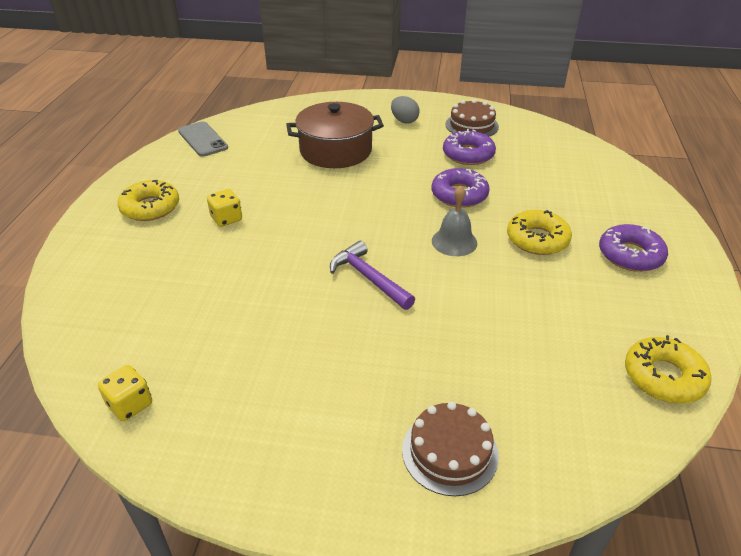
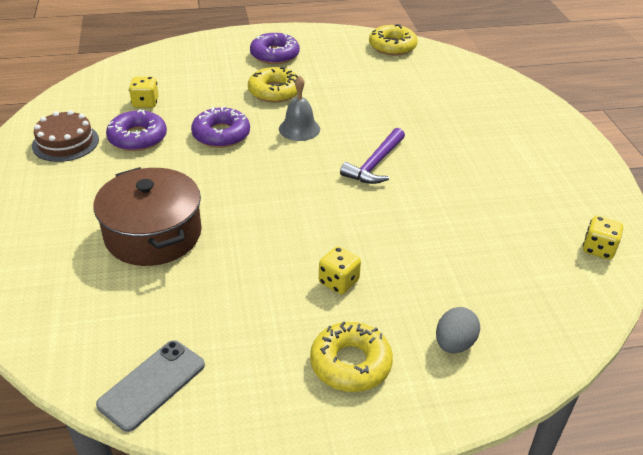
camera: 110 degrees left, 0 degrees up
(404, 121) = (59, 193): grey egg -> grey egg (454, 344)
(450, 452) = (506, 107): brown cake -> none
(527, 162) = (145, 103): none -> yellow dice

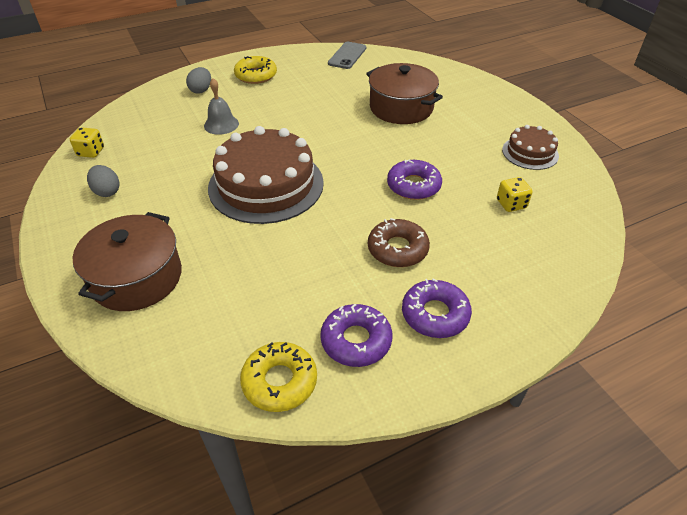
camera: 165 degrees right, 5 degrees up
(137, 138) = (480, 168): purple donut -> purple donut (356, 340)
(274, 91) = (397, 249): yellow donut -> brown donut
(299, 129) = (347, 206): grey bell -> grey bell (221, 124)
(338, 282) = (272, 104): yellow dice -> none
(375, 164) = (266, 185): purple hammer -> brown cake
(498, 111) = (137, 278): none -> brown pot
(554, 190) = (107, 191): none -> grey egg

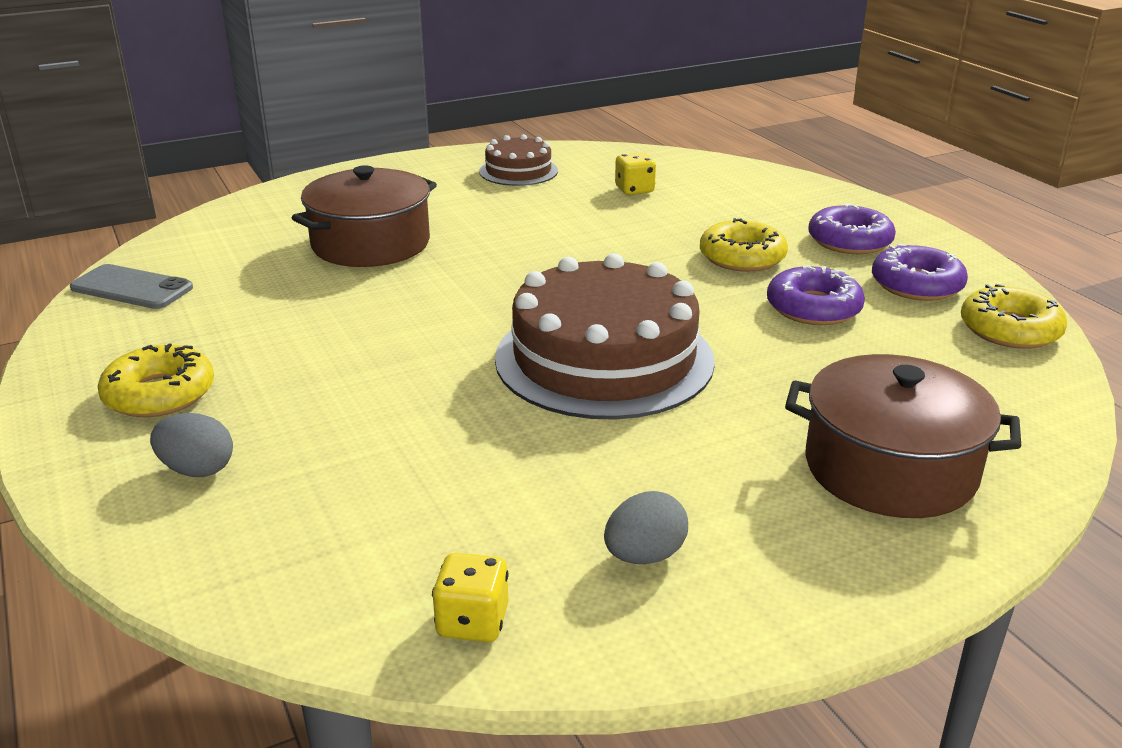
camera: 90 degrees left, 15 degrees down
(221, 124) = (380, 424): grey bell -> none
(397, 249) = (742, 257): brown donut -> yellow donut
(413, 186) = (598, 243): purple donut -> purple donut (813, 308)

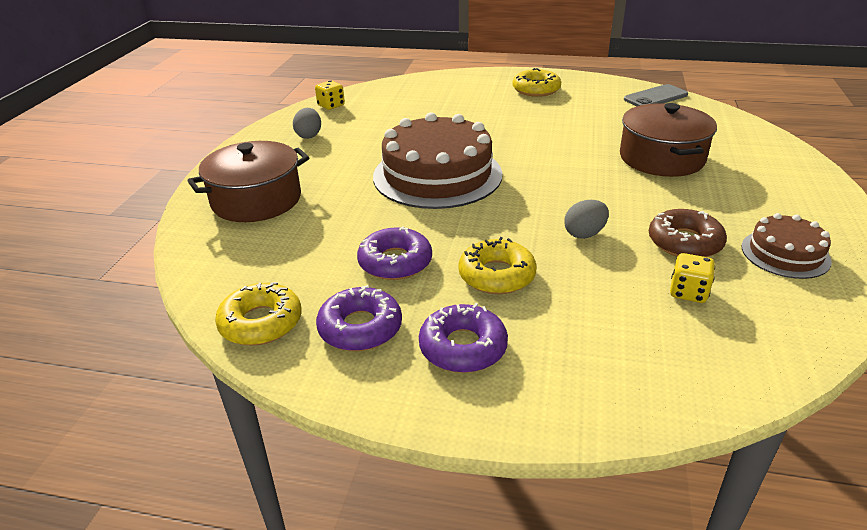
camera: 130 degrees right, 5 degrees up
(197, 470) = (471, 88): grey egg -> grey egg (584, 234)
(556, 203) = (684, 242): none -> brown donut

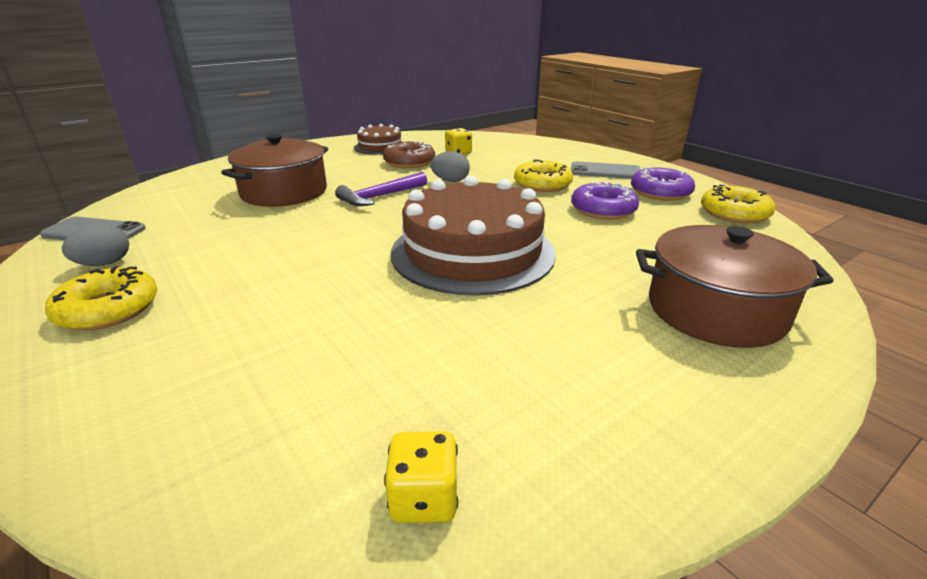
camera: 140 degrees left, 5 degrees down
(309, 135) = (562, 406): grey egg -> grey egg (104, 264)
(463, 347) = (605, 171): purple donut -> grey phone
(591, 187) = (380, 196): none -> purple hammer

